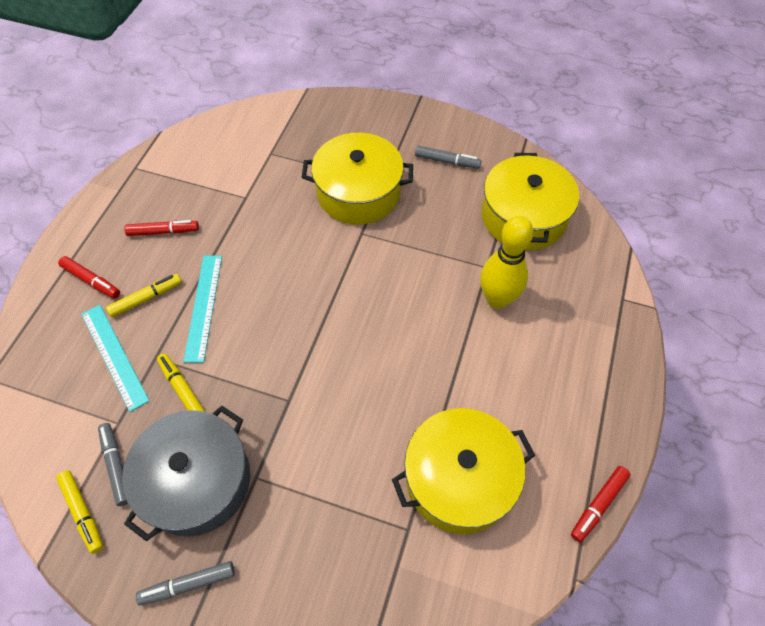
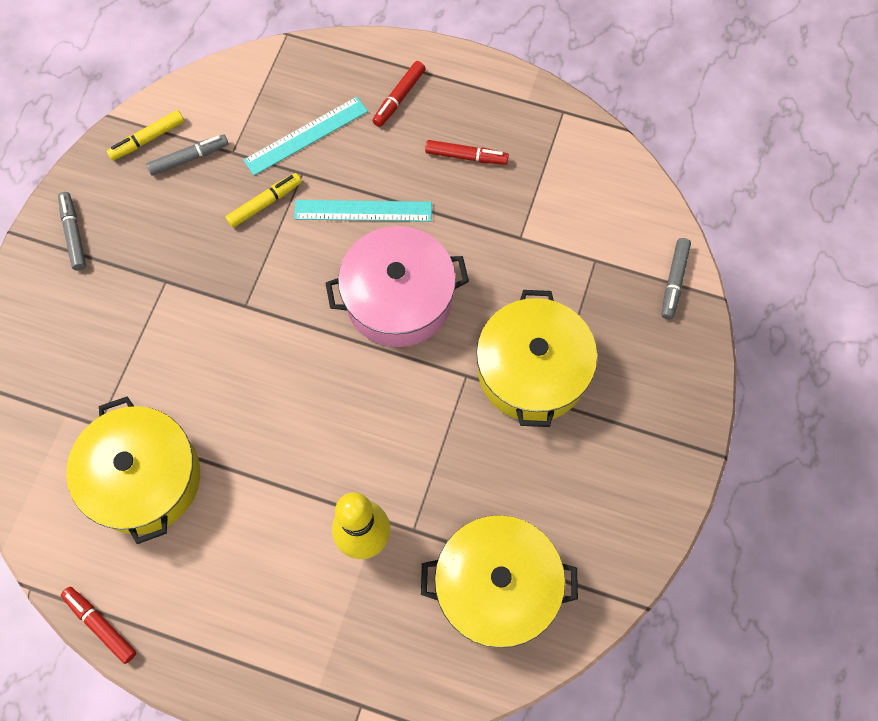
camera: 90 degrees right, 10 degrees up
(146, 298) = (375, 153): yellow marker -> none
(163, 231) = (466, 156): red marker -> red marker turned 75 degrees counterclockwise
(197, 481) = (167, 229): grey pot -> none
(292, 279) = (398, 298): none -> pink pot
(447, 161) = (593, 488): grey marker -> grey marker (674, 281)

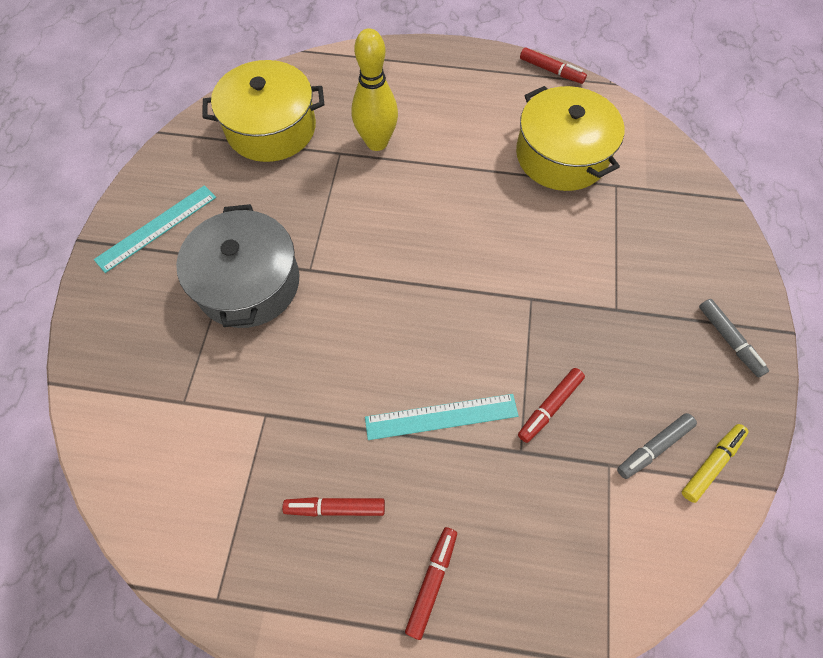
camera: 170 degrees right, 5 degrees down
(265, 203) = (550, 407): yellow marker -> red marker
(306, 136) = (531, 502): turquoise ruler -> turquoise ruler (157, 228)
(398, 298) = (385, 328): pink pot -> none
(532, 370) = (248, 283): yellow pot -> grey pot
(674, 281) = (99, 392): grey marker -> none

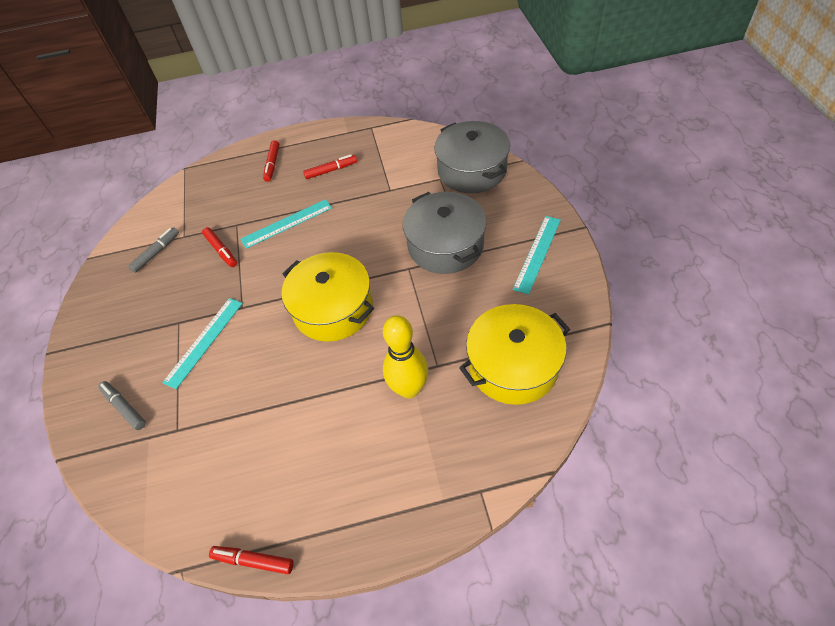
camera: 165 degrees right, 10 degrees down
(129, 397) = (472, 170): none -> grey pot
(550, 407) = (221, 250): red marker -> red marker turned 120 degrees clockwise
(561, 155) = (230, 443): yellow pot -> yellow pot (333, 308)
(583, 270) = (204, 341): none -> turquoise ruler
(711, 463) = (122, 257): yellow marker -> none
(729, 340) = (96, 330): grey marker -> grey marker (124, 407)

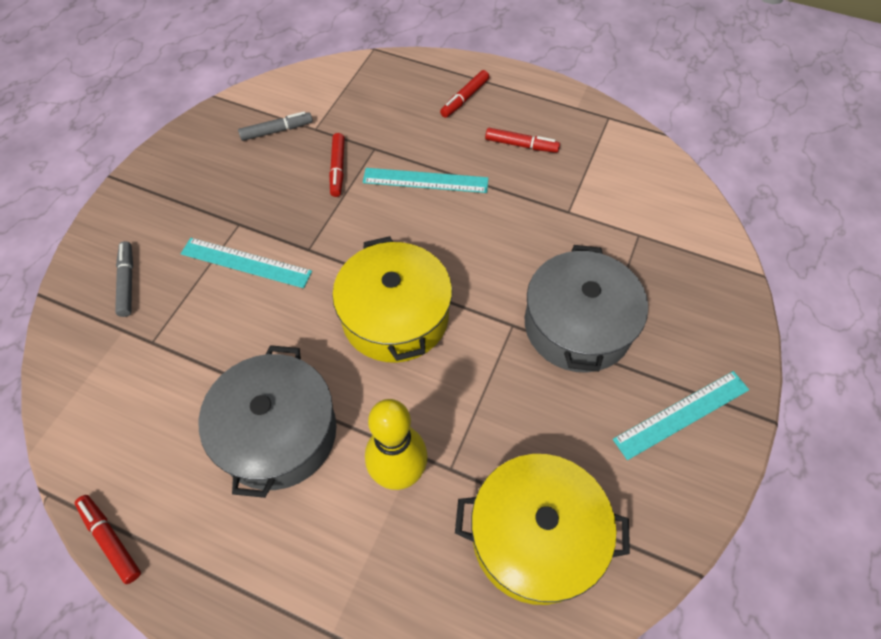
camera: 30 degrees right, 5 degrees up
(204, 341) = (246, 263): turquoise ruler -> turquoise ruler turned 45 degrees clockwise
(472, 170) = (687, 248): grey pot -> grey pot (278, 433)

